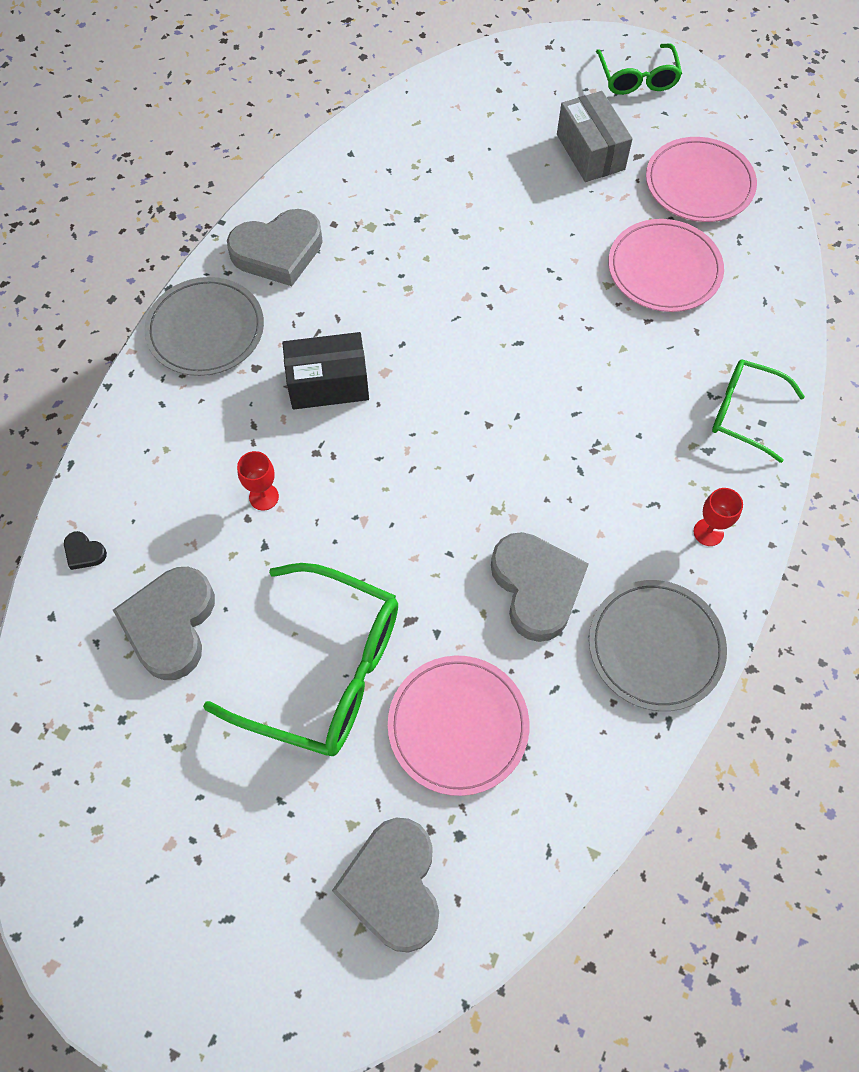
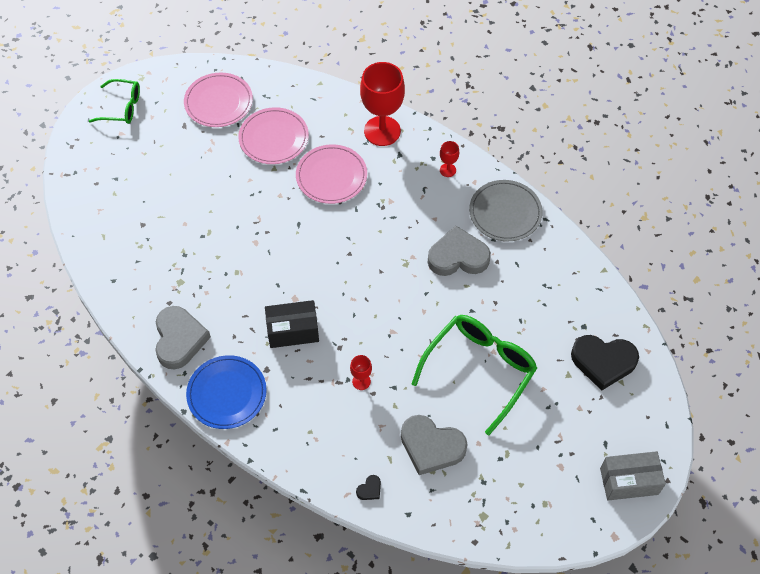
camera: 75 degrees left, 5 degrees down
(206, 330) = (227, 393): grey plate -> blue plate
(328, 384) = (293, 331): black box -> black box turned 75 degrees clockwise
(393, 886) = (603, 362): grey heart -> black heart
(458, 726) = (526, 313): pink plate -> pink plate (331, 176)
(590, 152) = (170, 149): grey box -> grey box (629, 481)
(745, 413) = (382, 131): green glasses -> red goblet

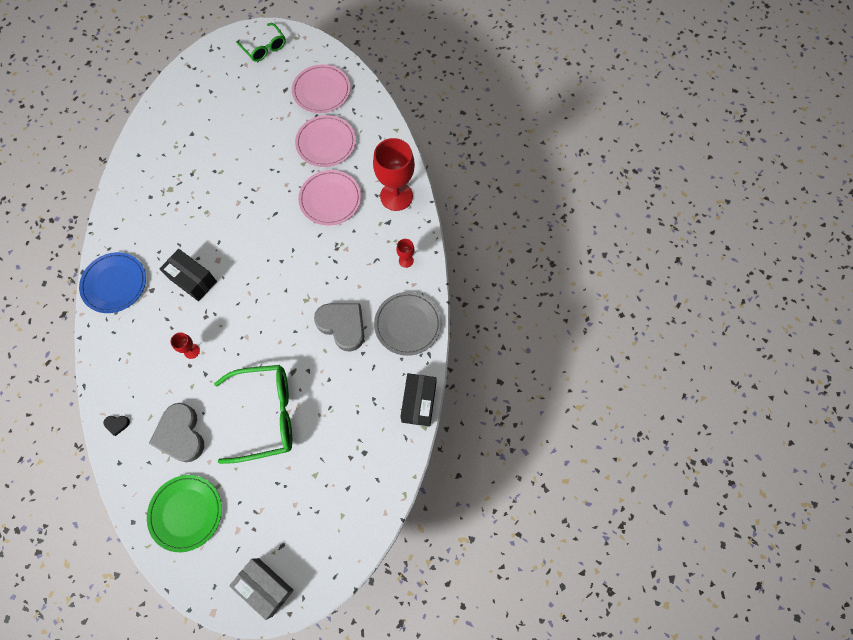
camera: 45 degrees right, 10 degrees up
(179, 339) = (129, 225): grey heart -> none
(507, 494) = (186, 513): none -> green plate
(579, 257) = (419, 402): none -> black box
(603, 362) = (347, 490): black heart -> none

